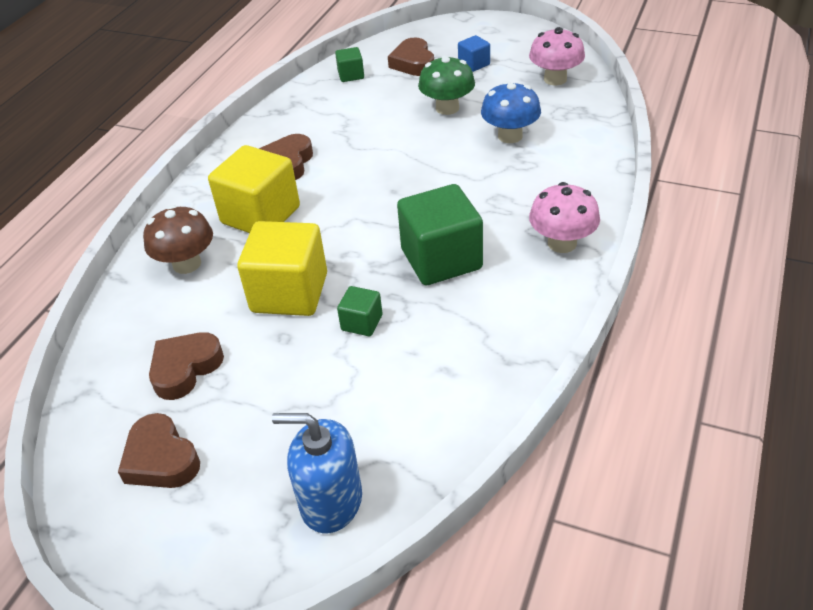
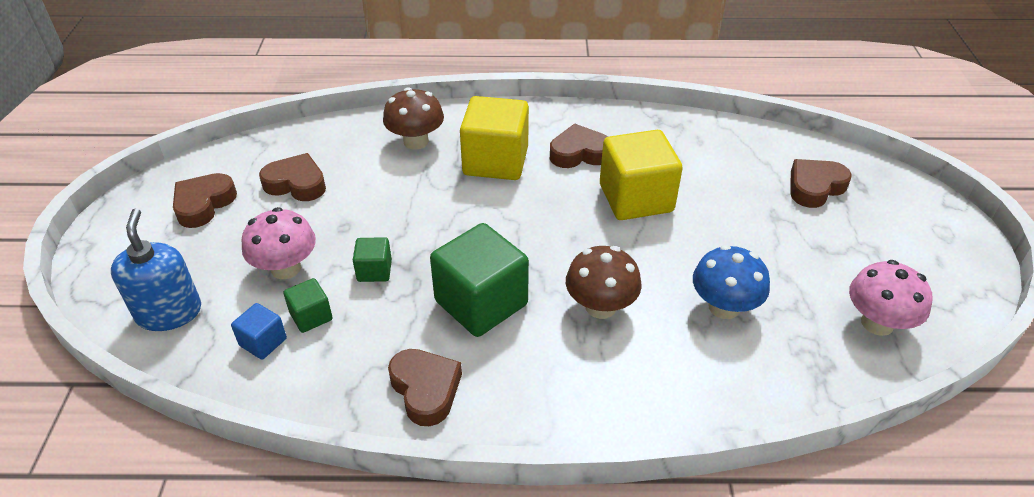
camera: 65 degrees right, 0 degrees up
(289, 293) = (399, 212): yellow cube -> yellow cube (636, 198)
(351, 75) = (755, 148): green cube -> green cube (311, 316)
(447, 108) = (744, 239): green mushroom -> none
(474, 64) = (852, 238): blue cube -> blue cube (263, 342)
(479, 194) = (600, 306): none -> brown mushroom
(524, 310) = (425, 389): none -> brown heart
(562, 243) = (546, 400): pink mushroom -> pink mushroom (286, 268)

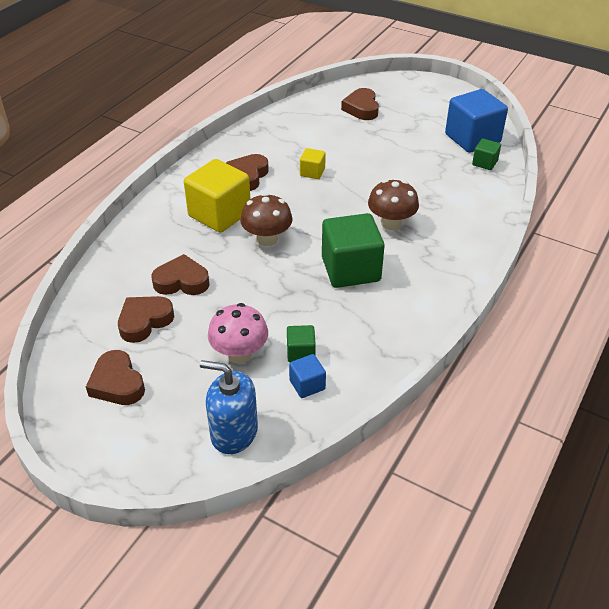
camera: 60 degrees left, 0 degrees up
(374, 271) = (281, 308): green cube -> green cube (484, 163)
(416, 141) = (158, 243): brown mushroom -> brown mushroom (267, 238)
(425, 389) = (405, 318): brown heart -> brown heart (182, 281)
(636, 198) = (312, 172): yellow cube -> yellow cube, size x0.48
(724, 307) = (425, 180): blue mushroom -> none
(877, 323) = (472, 139): pink mushroom -> blue cube

